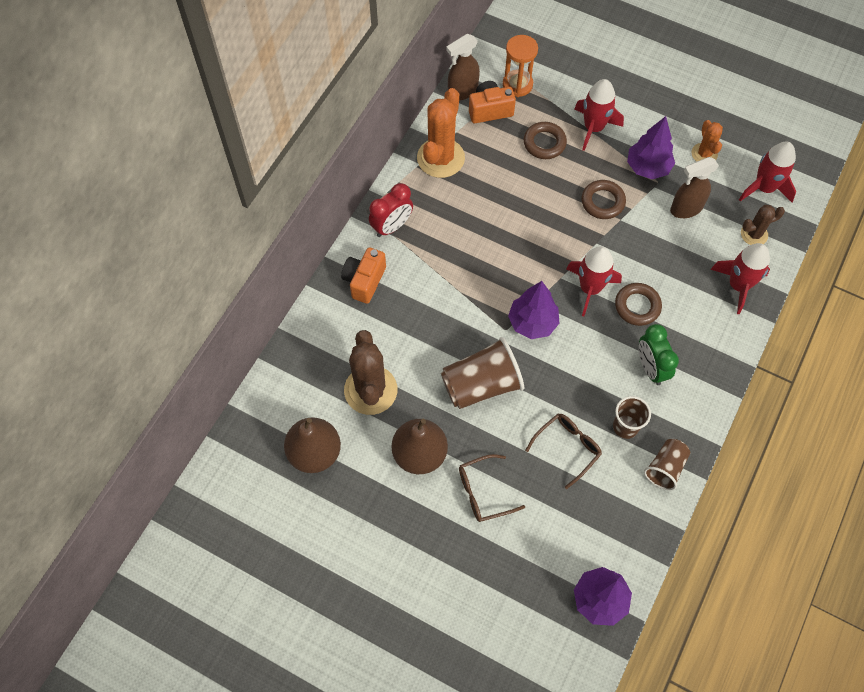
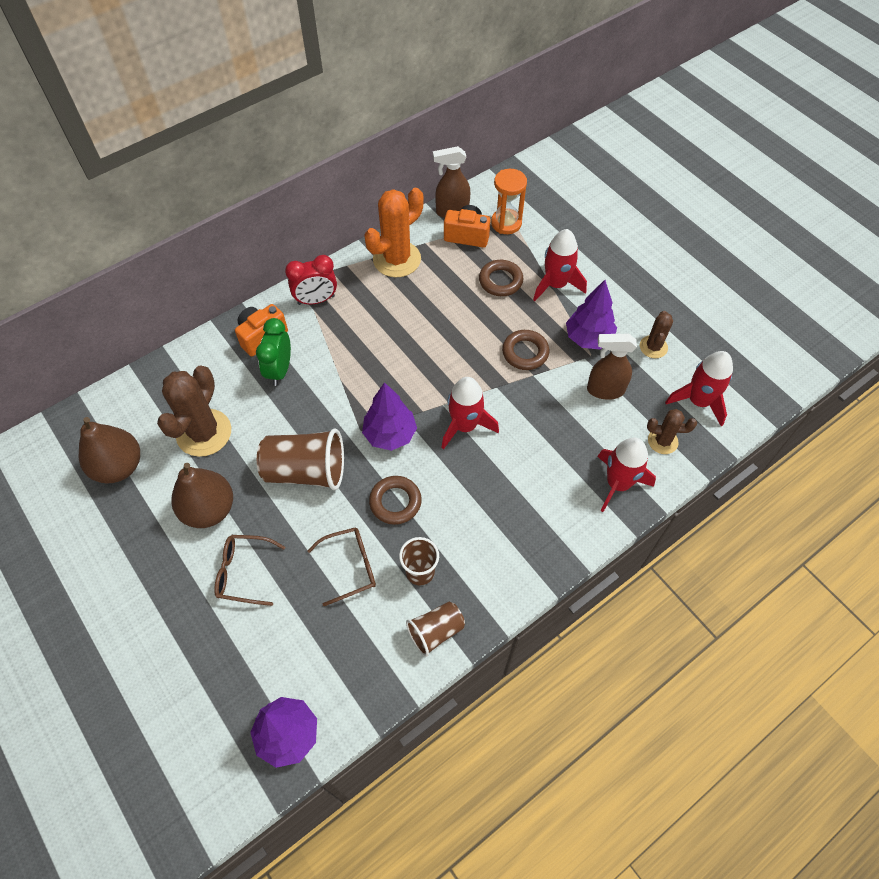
camera: 25 degrees right, 5 degrees down
(637, 306) = (501, 461): brown ring -> brown ring (395, 502)
(651, 368) = (480, 526): green clock -> green clock (280, 370)
(704, 154) = (653, 347): orange cactus -> brown cactus

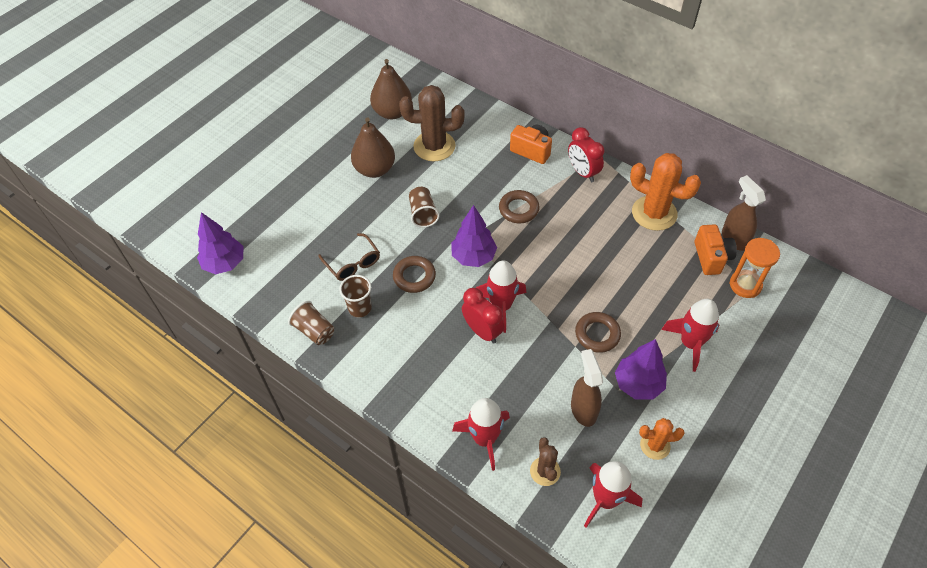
camera: 75 degrees right, 5 degrees down
(243, 572) = (333, 203): brown glasses -> none
(280, 370) = (505, 171): green clock -> none
(306, 471) = (423, 214): brown cup -> brown cup, size x0.60
(491, 452) = (482, 331): none -> red clock
(500, 281) = (671, 296): brown ring -> brown ring (518, 209)
(653, 347) = (655, 445): brown cactus -> orange cactus

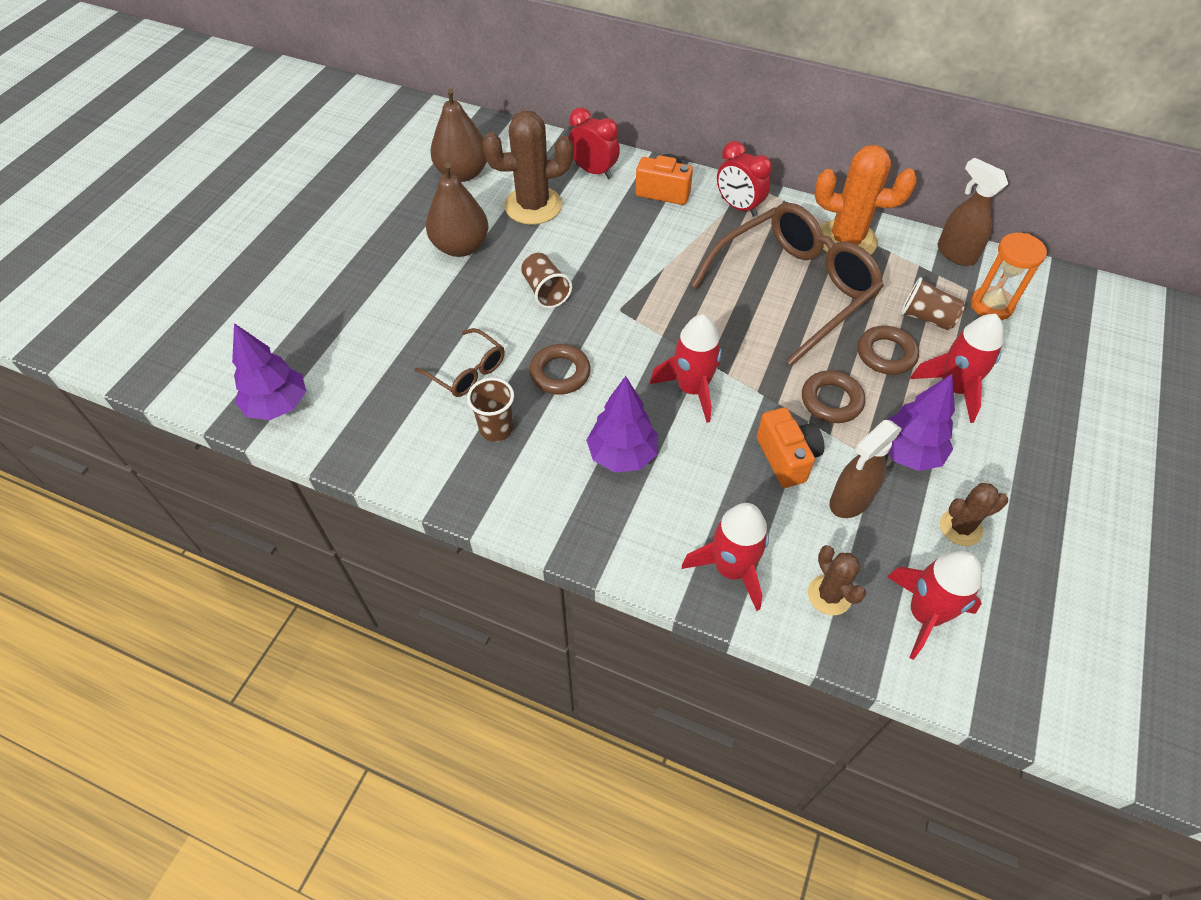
camera: 15 degrees left, 0 degrees up
(314, 331) = (439, 472): brown cup -> brown cup (926, 318)
(473, 257) = (632, 333): purple tree -> purple tree (622, 455)
(482, 331) = (678, 426): red clock -> red clock (593, 171)
(518, 209) = (672, 264): brown ring -> brown ring (886, 354)
(583, 409) = (850, 501): brown spray bottle -> brown spray bottle turned 105 degrees counterclockwise
(601, 244) = (794, 288): none -> brown glasses
(655, 445) = (960, 528): orange cactus -> brown cactus
(711, 257) = (937, 280): orange camera -> orange camera (786, 458)

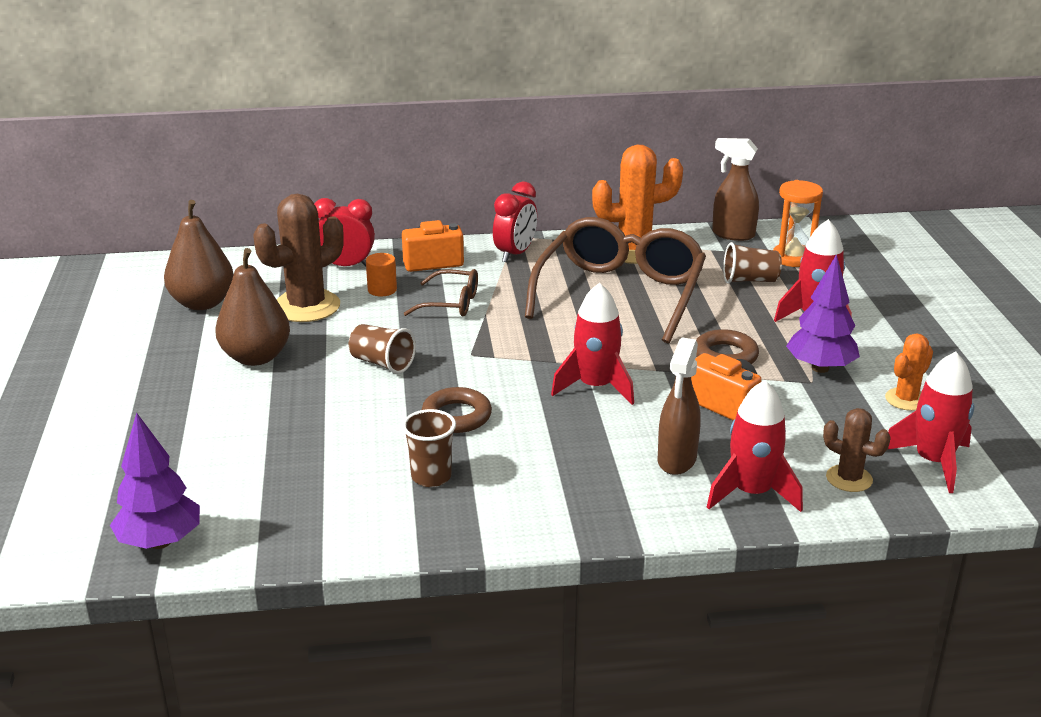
camera: 30 degrees left, 25 degrees down
(467, 371) = (357, 445): brown glasses -> brown glasses (451, 303)
(602, 209) = (382, 290): none -> orange cylinder
(622, 455) = (576, 453): purple tree -> none
(738, 207) = (515, 254): red clock -> red clock turned 75 degrees counterclockwise
(850, 501) = (804, 413): brown spray bottle -> brown spray bottle (676, 460)
(886, 354) = (740, 312): brown ring -> none
(960, 528) = (906, 399): brown cactus -> orange cactus

